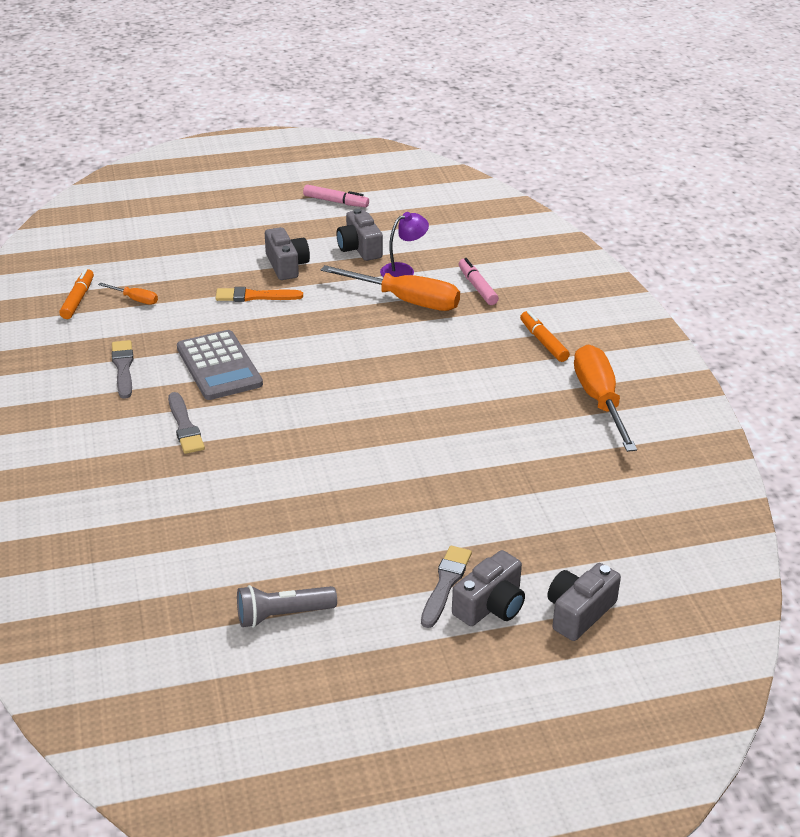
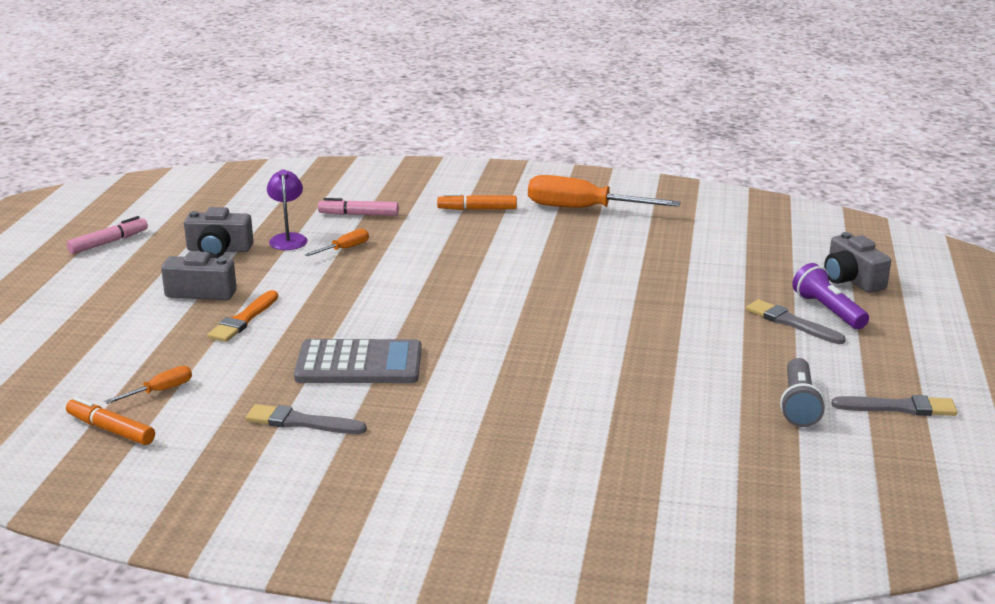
camera: 65 degrees left, 10 degrees down
(185, 426) = (455, 403): grey brush -> grey brush (899, 407)
(406, 301) = (345, 249): orange screwdriver -> orange screwdriver, size x0.46
(490, 605) = (827, 310): grey camera -> purple flashlight

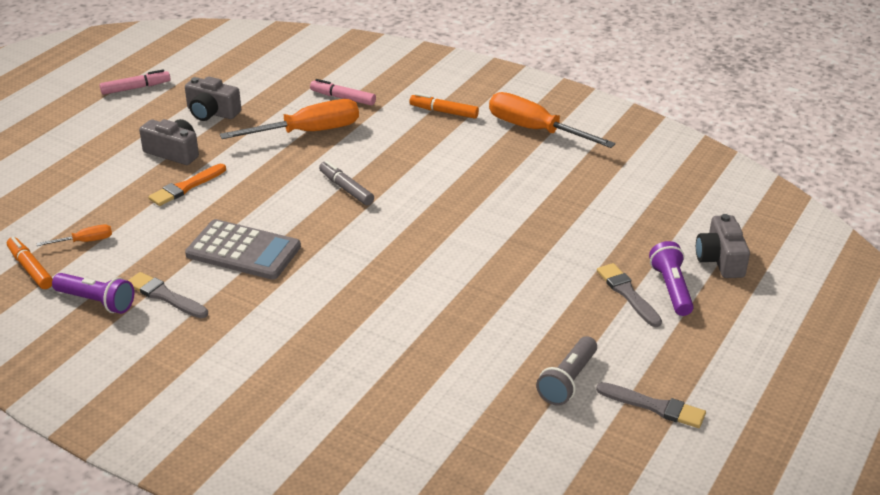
camera: 20 degrees right, 10 degrees up
(221, 444) = (97, 302): none -> purple flashlight
(288, 238) = (271, 112): purple lamp -> none
(345, 249) = (308, 132): orange screwdriver -> orange screwdriver, size x2.19
(428, 289) = (346, 189): none -> grey marker

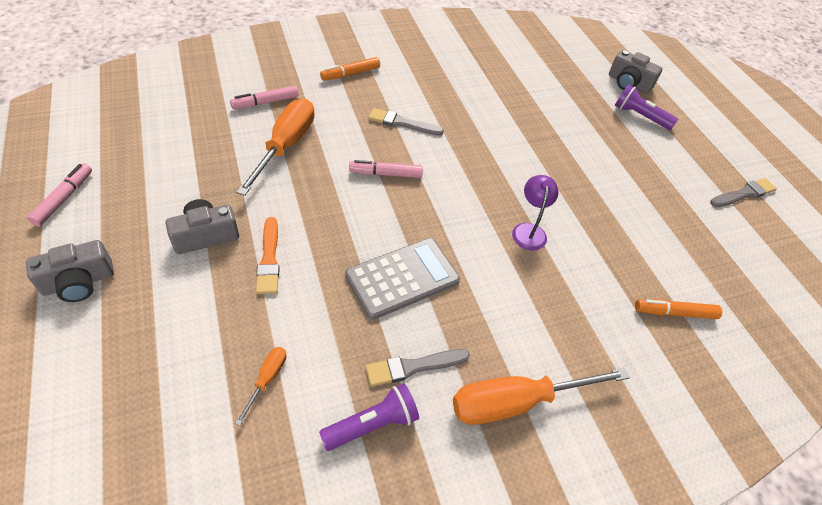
camera: 55 degrees left, 15 degrees up
(30, 268) = (262, 451): orange marker -> orange marker (674, 312)
(212, 112) = (179, 177): grey camera -> grey camera (79, 282)
(346, 189) = (385, 174): grey marker -> pink marker
(386, 288) = (529, 230): none -> purple lamp
(535, 130) = (422, 56): orange screwdriver -> orange screwdriver (516, 402)
(568, 381) = (696, 212): grey flashlight -> none
(627, 293) = (630, 134): grey brush -> grey brush (402, 123)

